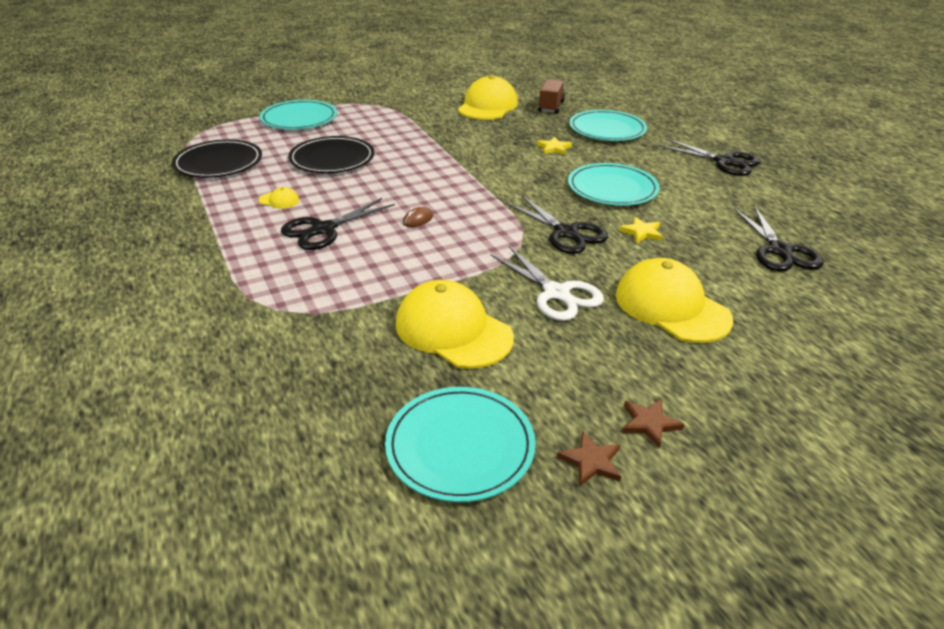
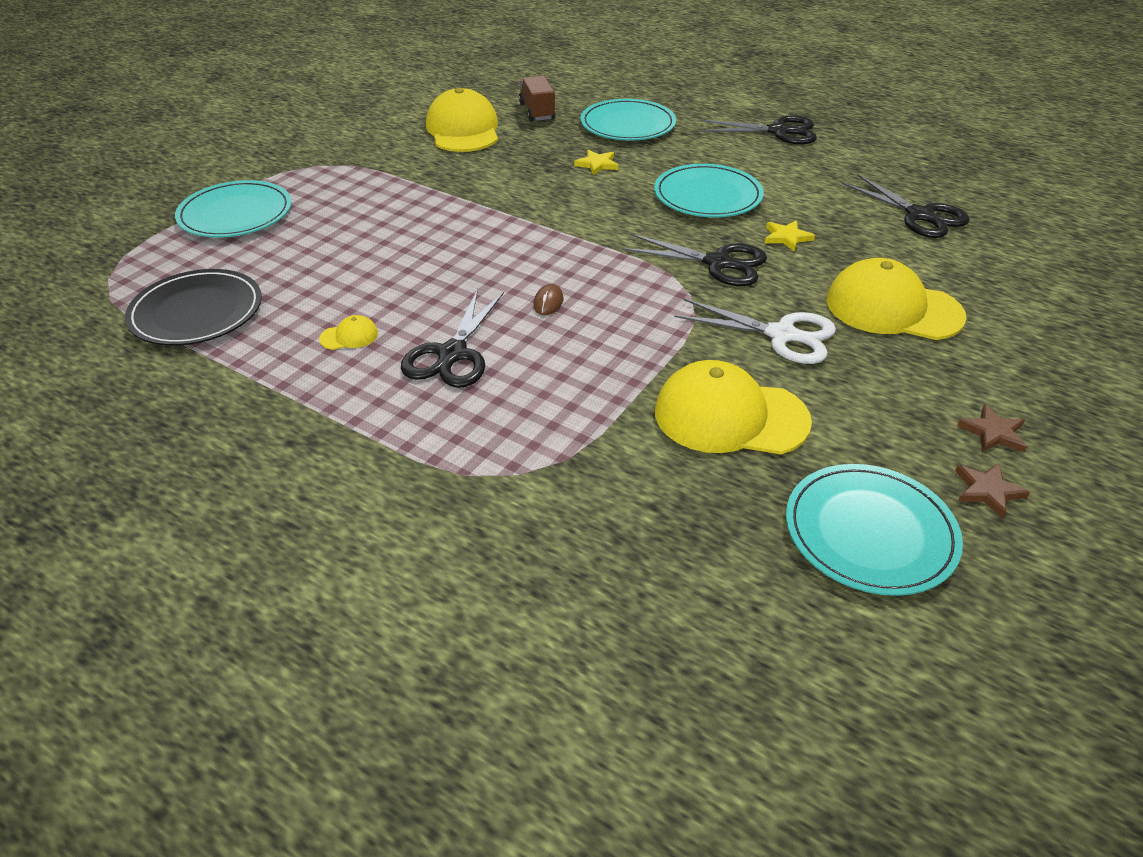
camera: 30 degrees left, 5 degrees up
(332, 159) = (350, 257): black plate -> none

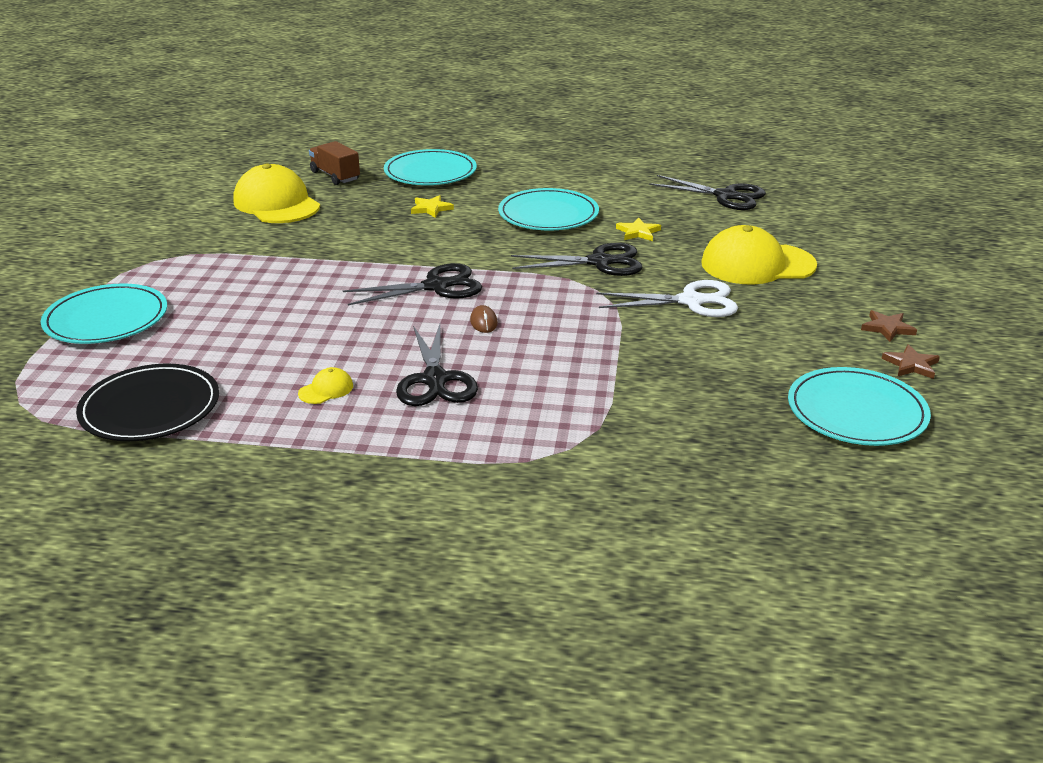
camera: 25 degrees left, 10 degrees down
(730, 416) = (699, 365): yellow cap -> none
(778, 131) = (566, 155): black scissors -> black scissors (436, 286)

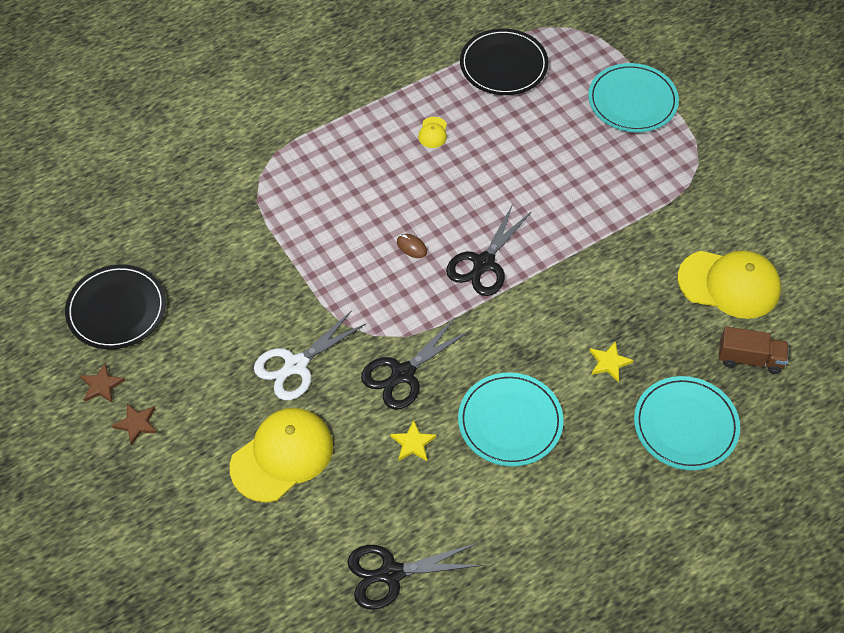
camera: 140 degrees right, 25 degrees up
(435, 379) = (383, 178): black scissors -> none
(856, 411) = (116, 309): turquoise plate -> black plate

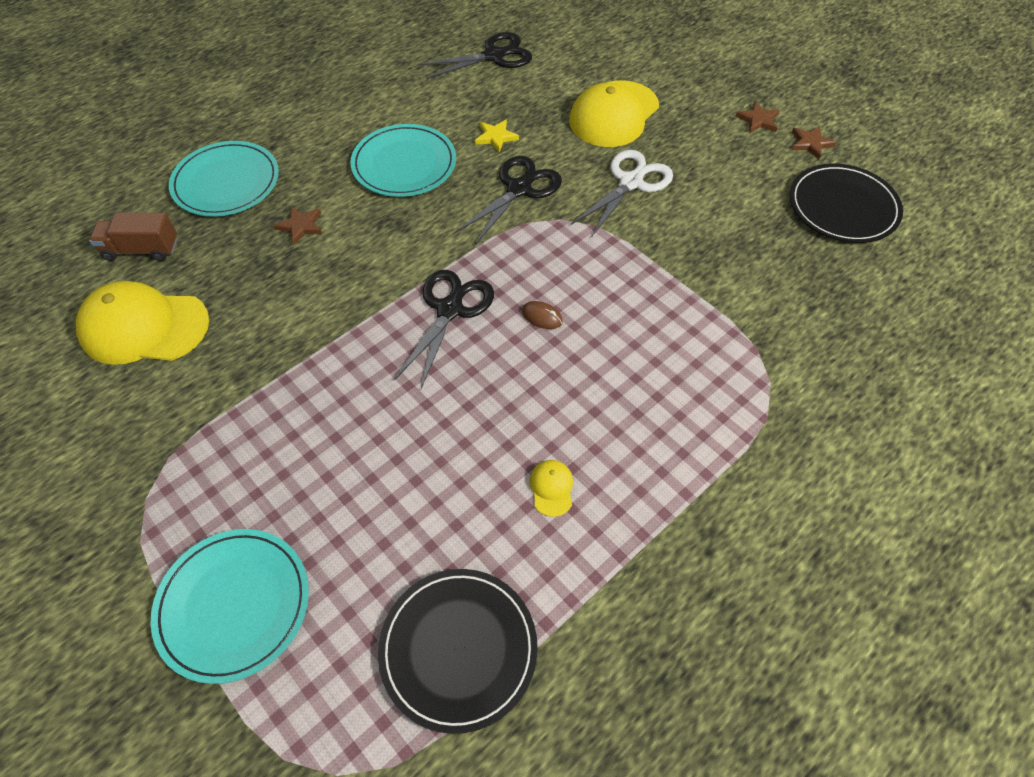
camera: 170 degrees right, 0 degrees up
(609, 362) = (301, 226): yellow star -> brown star

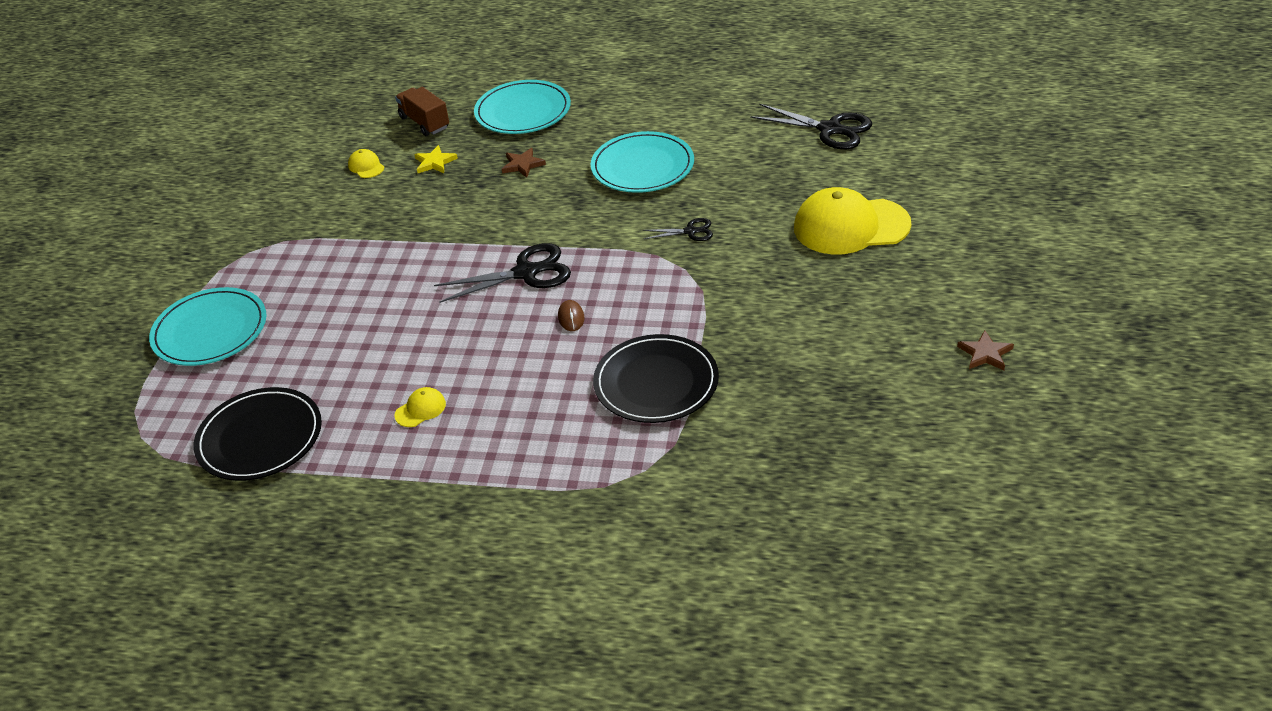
camera: 55 degrees right, 15 degrees down
(144, 327) = (366, 166): yellow cap -> yellow cap, size x0.41
(495, 137) = (733, 187): yellow star -> yellow star (434, 162)
(519, 189) = (690, 231): black scissors -> black scissors, size x0.53
(630, 182) = (777, 280): white scissors -> none
(758, 120) = (970, 307): brown star -> none
(843, 207) = (921, 415): black plate -> black plate (656, 383)

